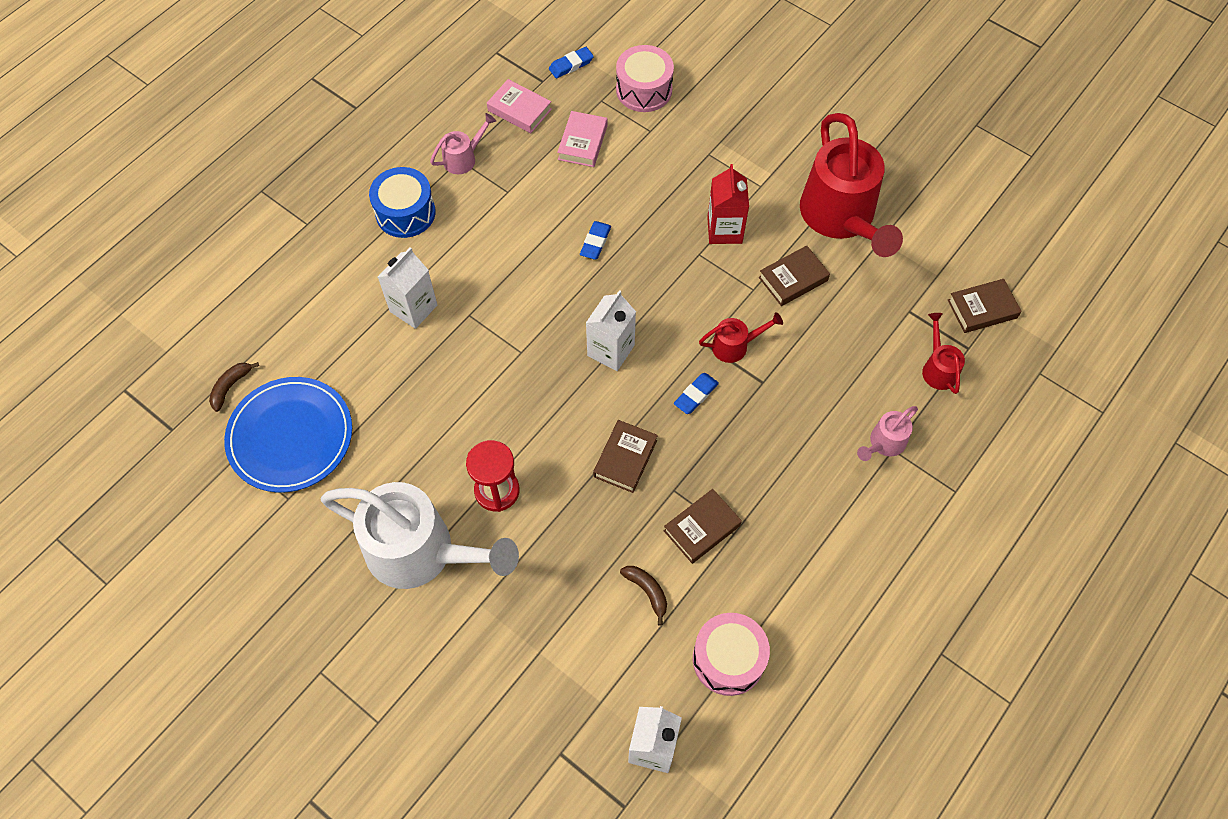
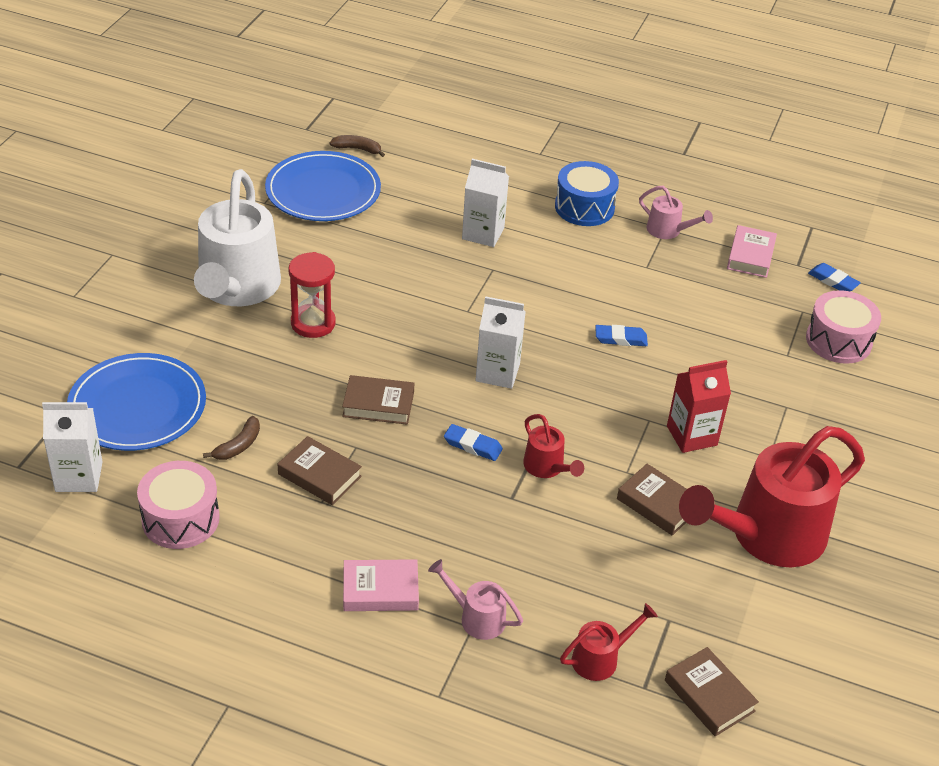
camera: 70 degrees right, 20 degrees down
(569, 677) = (137, 406): none -> blue plate
(583, 142) = (739, 307): pink book -> pink book (380, 590)

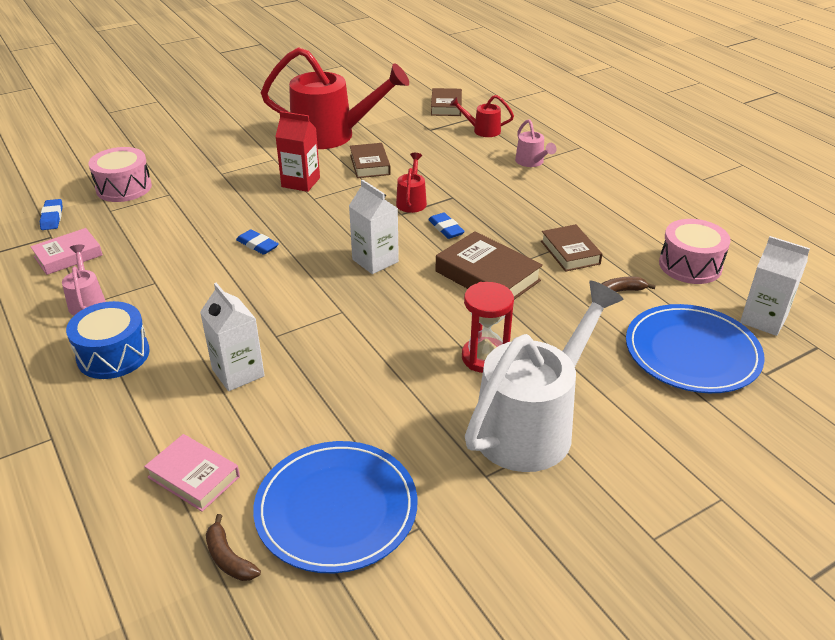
camera: 140 degrees left, 5 degrees down
(378, 404) = (487, 276): brown book -> brown book, size x1.50
(380, 590) = (577, 189): pink book -> pink book (194, 477)

